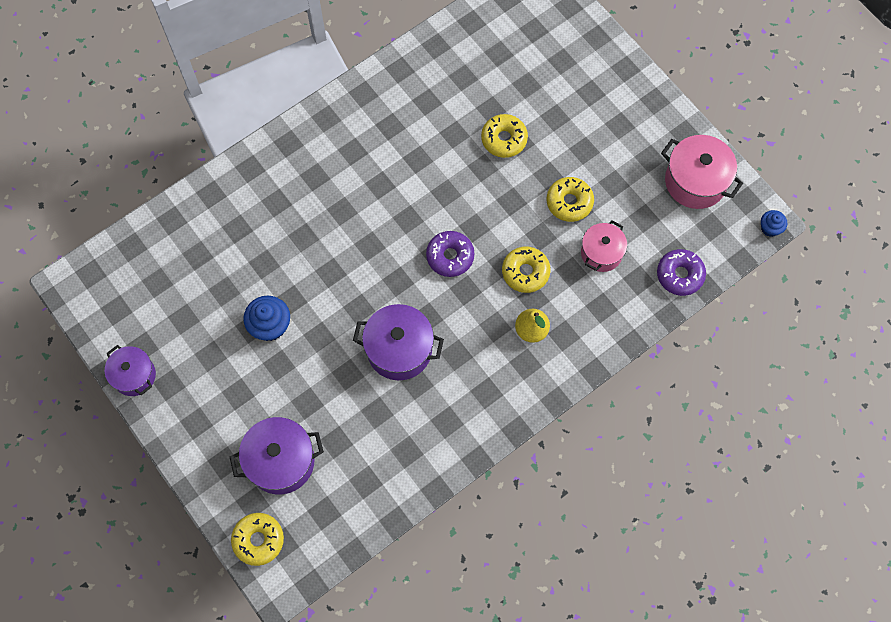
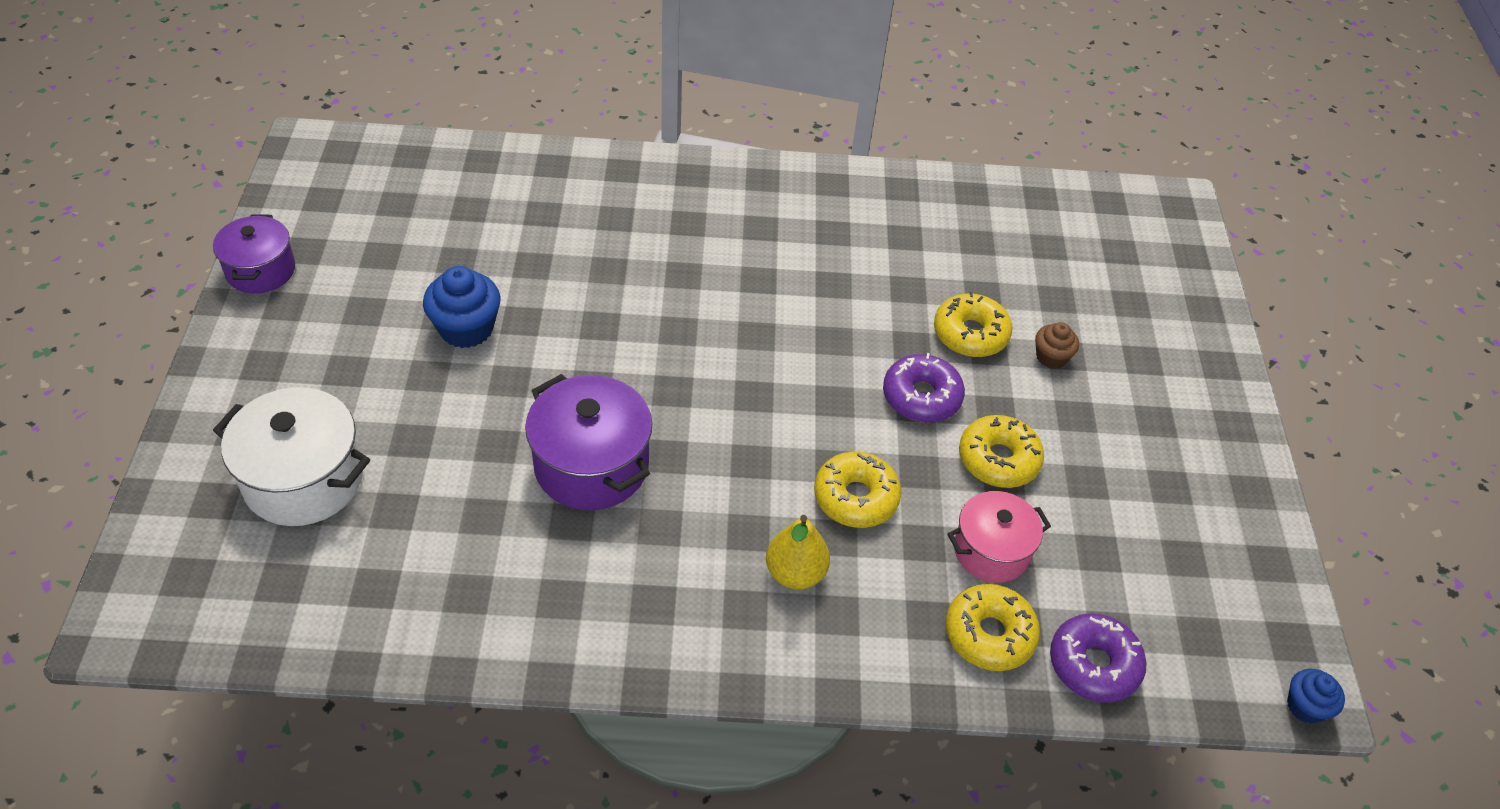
camera: 35 degrees right, 20 degrees down
(258, 540) = (168, 548): yellow donut -> yellow donut (989, 634)
(281, 461) = (304, 479): purple pot -> white pot
(450, 256) = (769, 410): purple donut -> purple donut (921, 397)
(550, 124) = (1051, 357): none -> brown cupcake
(695, 181) = (1221, 561): pink pot -> none

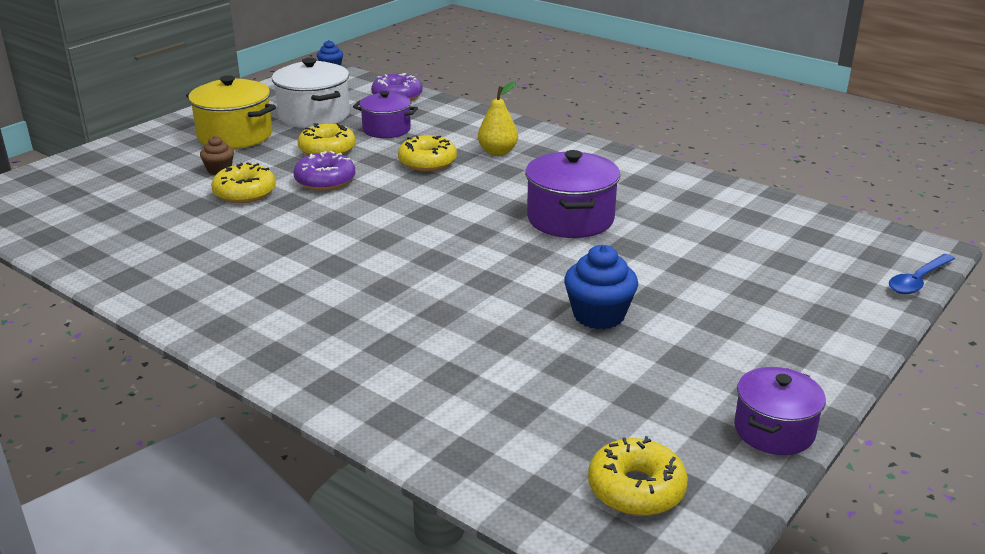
camera: 140 degrees left, 20 degrees down
(136, 544) = (918, 280): none -> blue spoon
(304, 479) = (781, 273): white pot -> white pot (314, 116)
(989, 634) = (429, 113): yellow donut -> yellow donut (636, 489)
(991, 551) = (386, 129): pink pot -> purple pot
(1137, 430) = (235, 135): none -> yellow pot

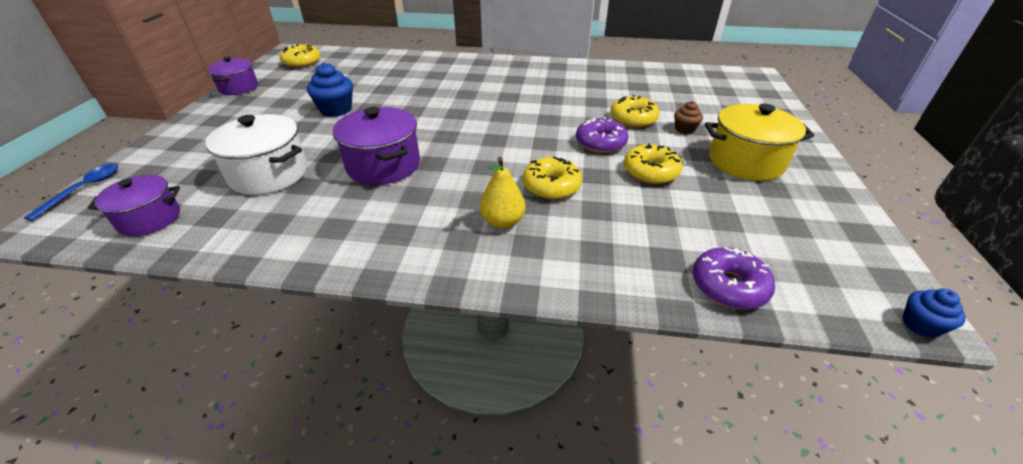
camera: 150 degrees right, 10 degrees up
(314, 116) = (741, 211): white pot -> white pot (269, 174)
(386, 129) = (645, 216): purple pot -> purple pot (150, 219)

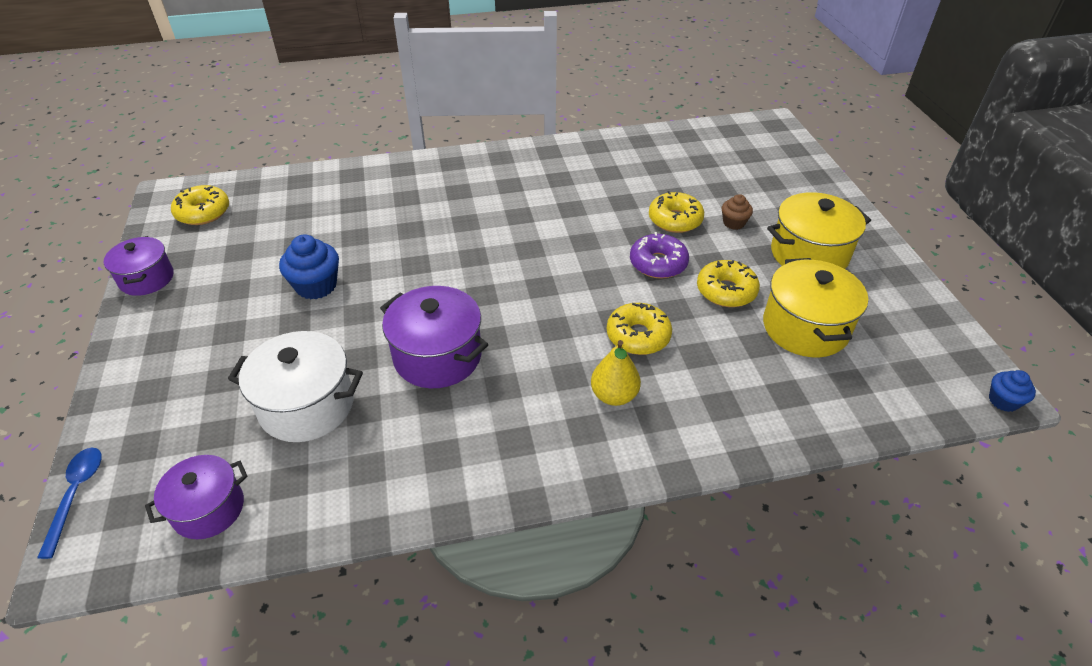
camera: 20 degrees left, 5 degrees up
(713, 213) = (805, 328): none -> yellow pot
(728, 286) = (850, 408): purple donut -> none

